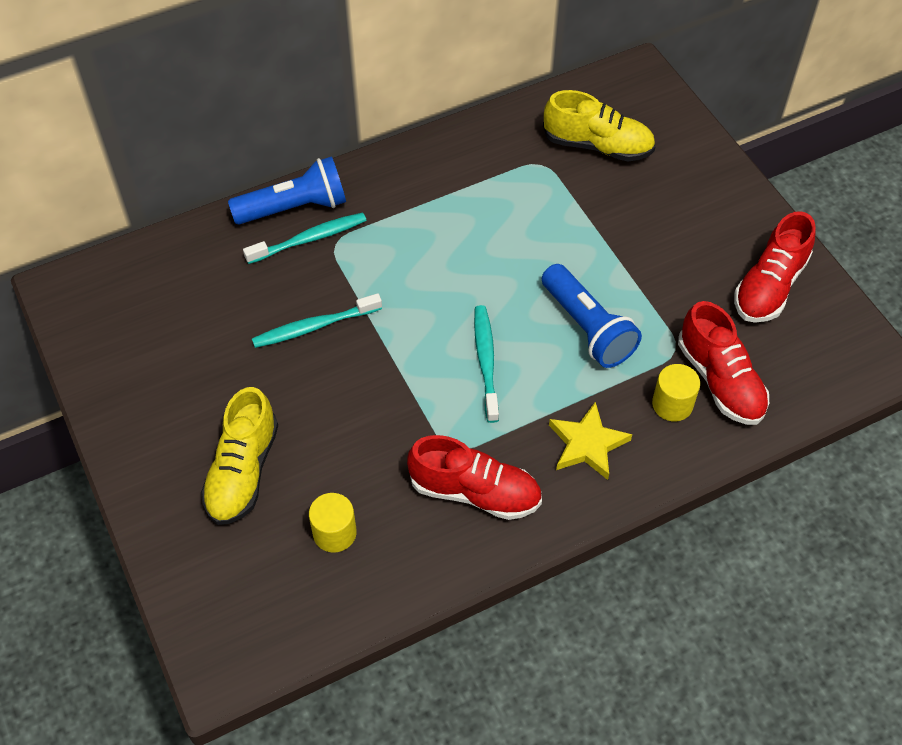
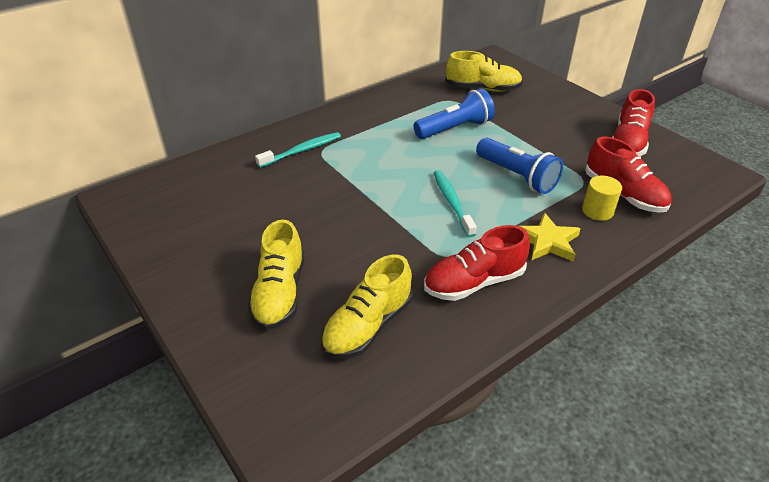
camera: 10 degrees left, 15 degrees down
(294, 207) = (287, 136): blue flashlight -> blue flashlight (455, 129)
(314, 327) = (317, 197): turquoise toothbrush -> none
(334, 533) = (368, 326): yellow cylinder -> yellow shoe
(475, 492) = (474, 282): red shoe -> red shoe turned 150 degrees clockwise

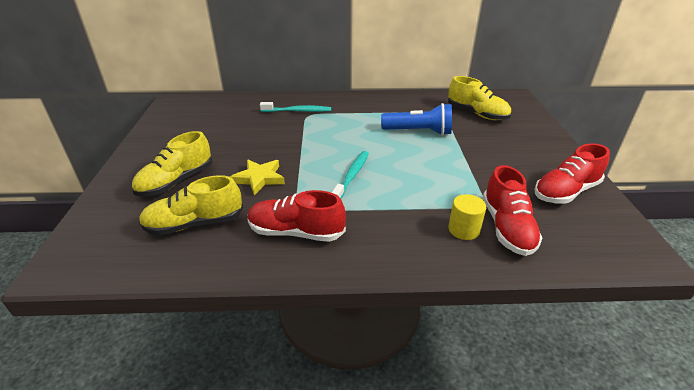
camera: 35 degrees right, 5 degrees down
(517, 176) = (426, 178): blue flashlight -> none
(547, 241) = (389, 232): yellow star -> yellow star (259, 178)

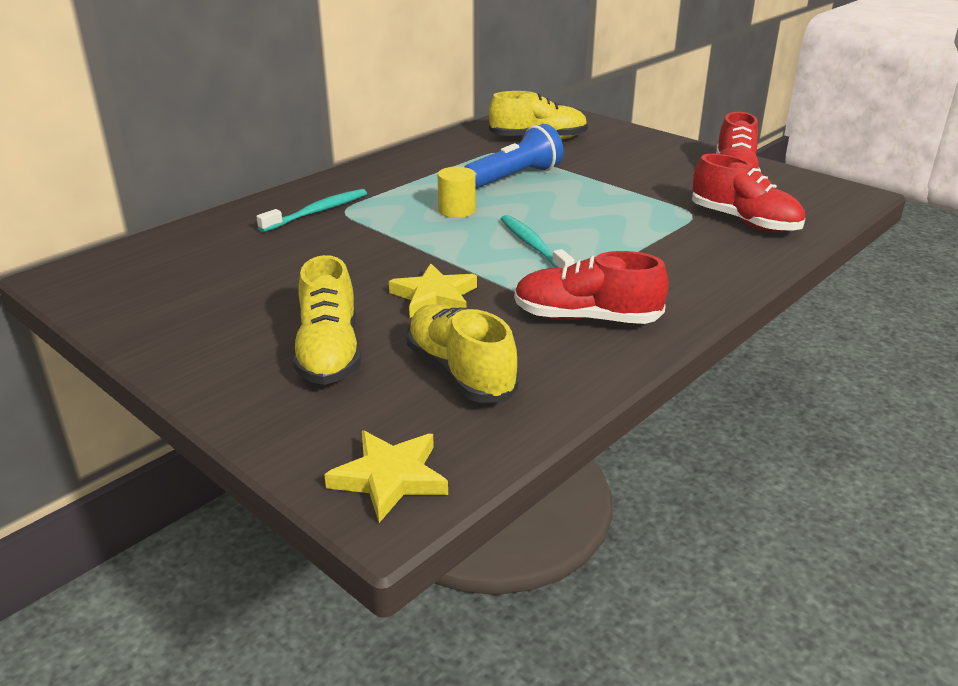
camera: 45 degrees left, 5 degrees down
(83, 254) = (389, 478): none -> yellow star
(194, 224) = (460, 373): yellow shoe -> yellow shoe turned 120 degrees clockwise
(296, 232) = (586, 318): red shoe -> red shoe turned 45 degrees clockwise
(463, 229) = (718, 239): yellow cylinder -> yellow cylinder (457, 211)

